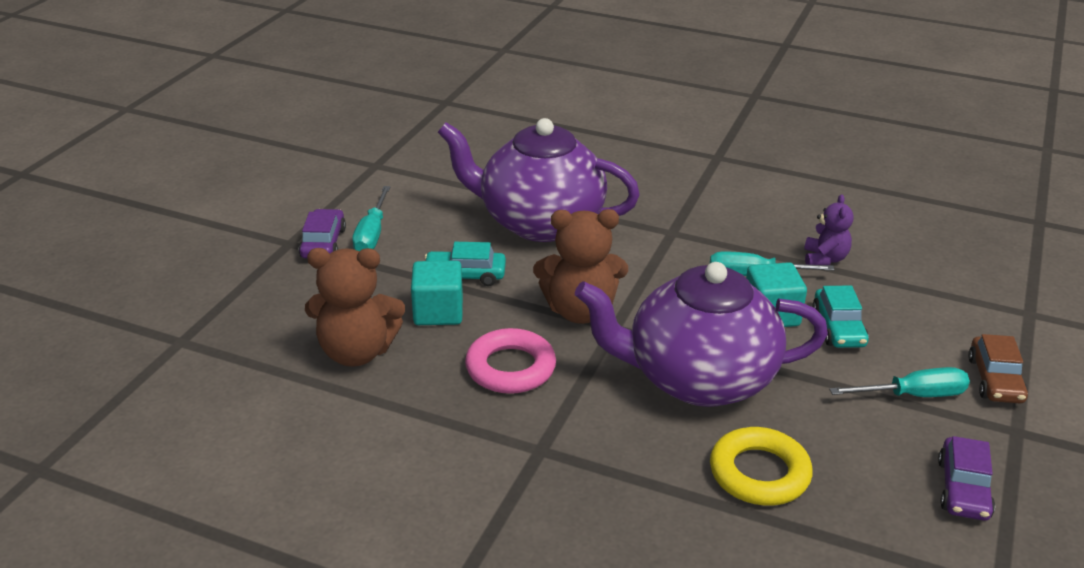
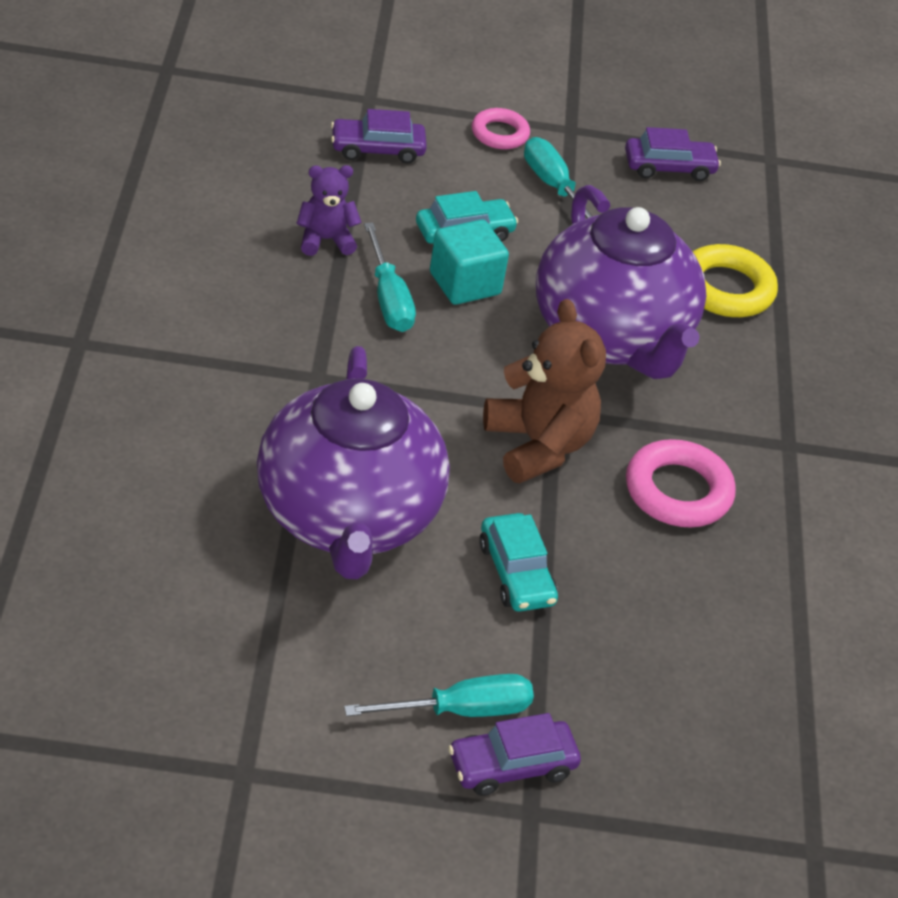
camera: 115 degrees left, 10 degrees up
(357, 352) = (729, 644): brown teddy bear -> none
(438, 312) = (609, 583): turquoise cube -> none
(952, 304) = (377, 149): none -> purple car
(995, 380) = (499, 134): brown car -> pink ring

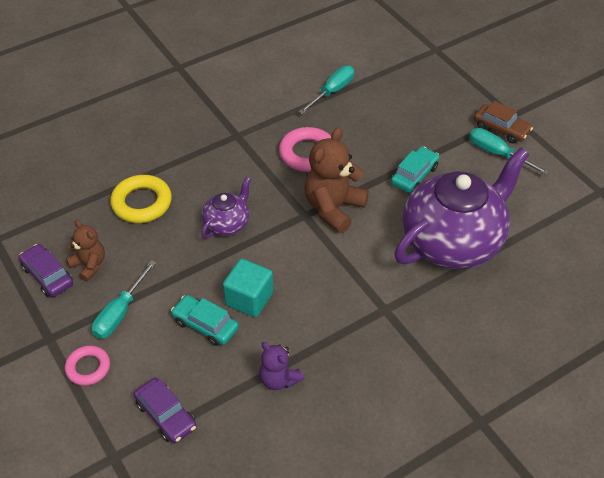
camera: 120 degrees left, 5 degrees up
(388, 298) = (296, 321): turquoise screwdriver -> turquoise screwdriver (332, 91)
(512, 766) = (501, 129): purple car -> brown car
(611, 336) = (227, 224): purple teapot -> purple teapot, size x0.46
(655, 201) = (89, 265): none -> brown teddy bear

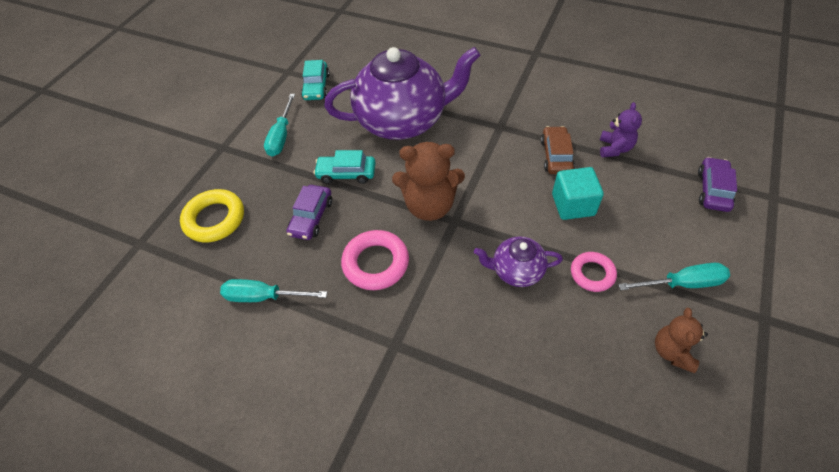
camera: 120 degrees left, 5 degrees up
(48, 276) = (722, 380): purple car -> purple car (311, 217)
(88, 368) = (747, 266): pink ring -> pink ring (592, 274)
(142, 203) = (561, 366): yellow ring -> yellow ring (215, 219)
(205, 325) = (624, 216): turquoise car -> turquoise car (316, 87)
(453, 242) = (403, 121): purple teapot -> purple teapot turned 150 degrees clockwise
(501, 129) = (246, 146): brown car -> brown car (556, 156)

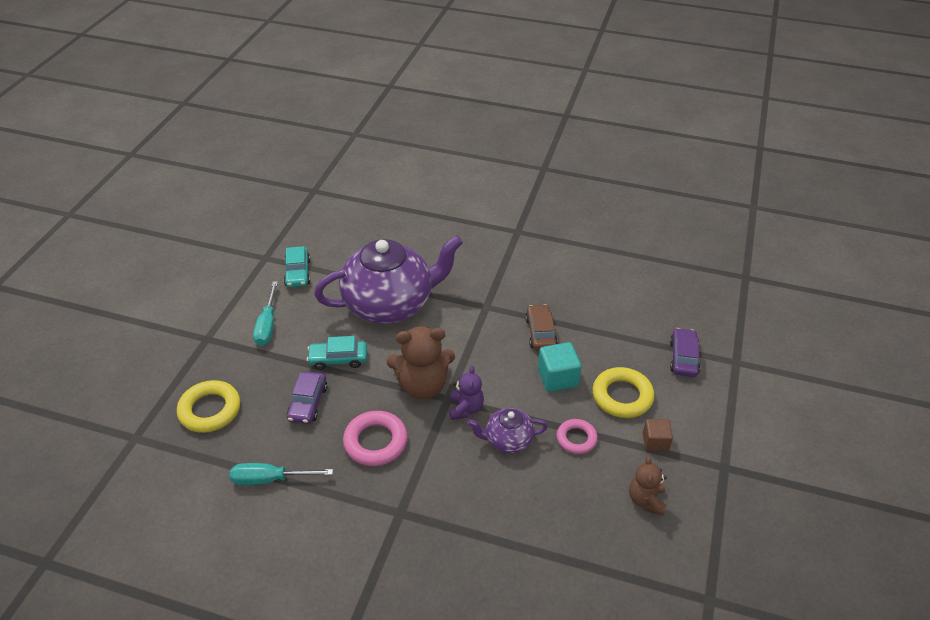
camera: 10 degrees left, 10 degrees down
(614, 148) = (595, 323): purple teddy bear -> purple teddy bear (466, 408)
(644, 229) = (622, 396): none -> yellow ring
(682, 283) = (655, 442): turquoise screwdriver -> brown cube

